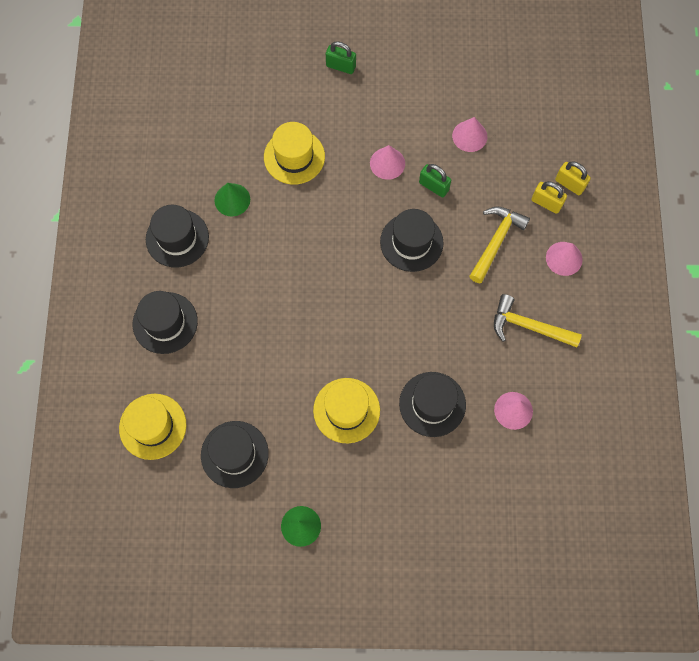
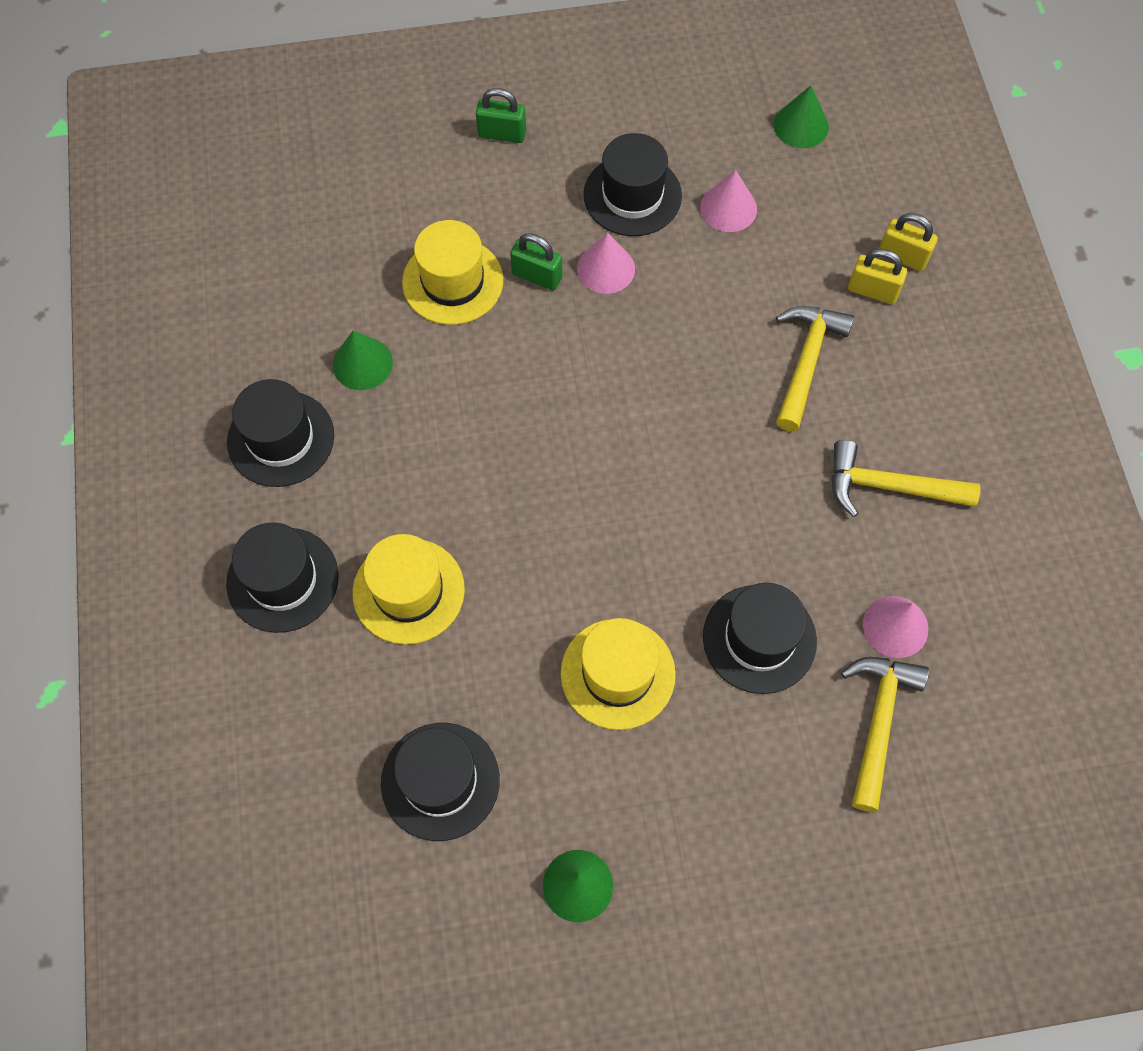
camera: 10 degrees left, 5 degrees down
(152, 426) = (289, 758): yellow hat -> yellow hat (408, 591)
(411, 242) = (670, 384): black hat -> black hat (632, 195)
(433, 186) = (687, 293): green padlock -> green padlock (537, 276)
(490, 464) = (878, 722): none -> yellow hammer
(526, 89) = (801, 125): none -> green cone
(564, 258) = (920, 371): pink cone -> none

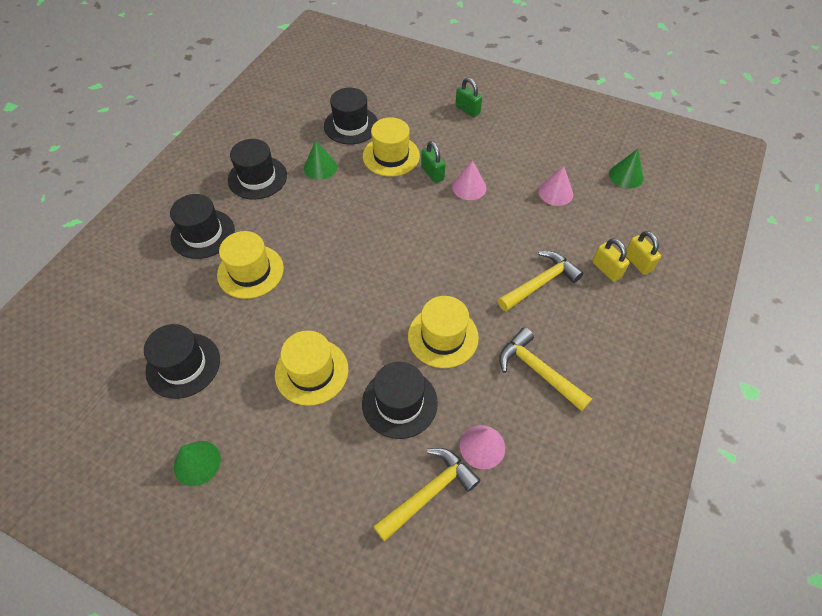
camera: 35 degrees right, 10 degrees down
(632, 195) = (509, 163): black hat -> black hat (351, 125)
(743, 516) = (443, 336): none -> yellow hat

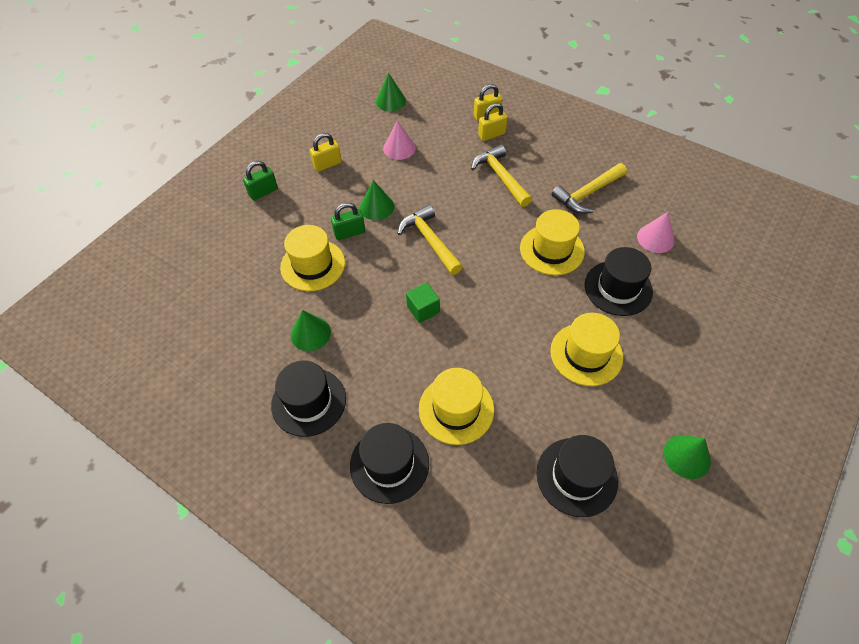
camera: 80 degrees left, 0 degrees up
(351, 125) = (249, 298): black hat -> none
(352, 237) = (423, 309): none -> green cube
(429, 493) = (697, 277): yellow hammer -> yellow hammer (430, 240)
(469, 187) = (376, 207): pink cone -> green cone
(515, 144) = (327, 164): none -> yellow padlock

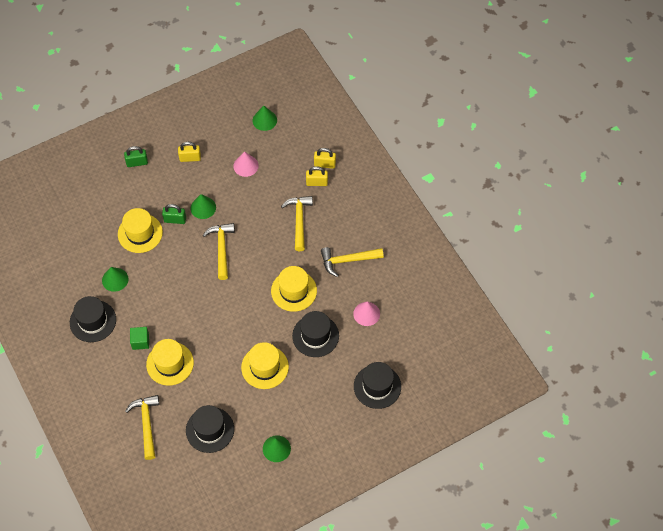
camera: 25 degrees right, 5 degrees up
(389, 464) = (116, 376): black hat -> black hat (377, 386)
(423, 309) = (188, 294): green cube -> green cube (140, 341)
(479, 515) = (146, 424): none -> yellow hammer

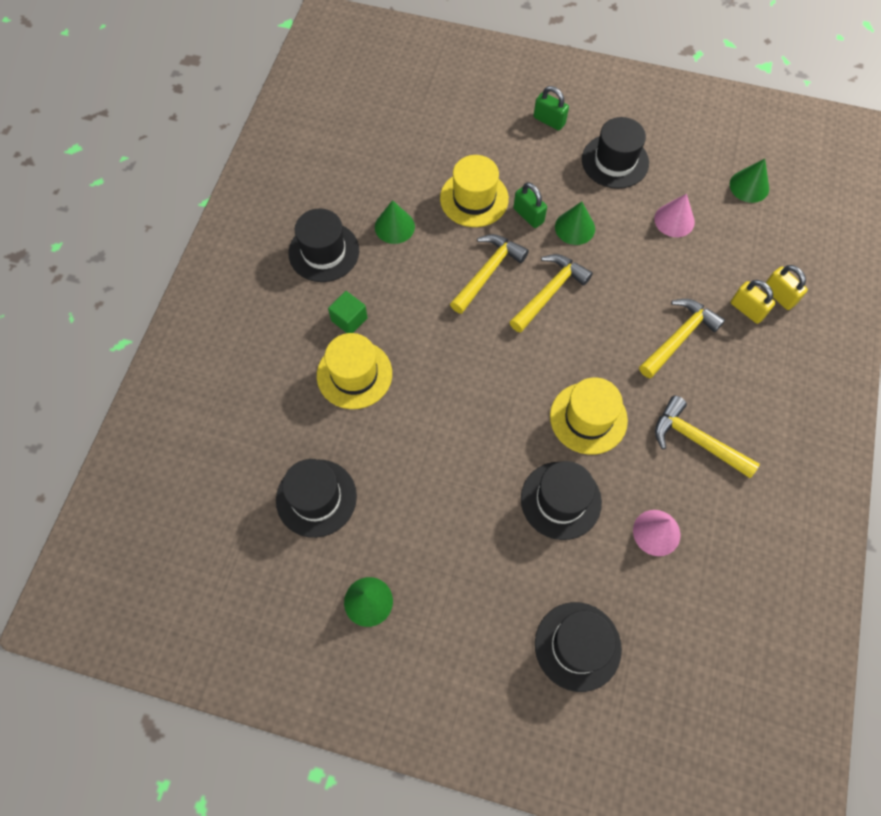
camera: 45 degrees right, 5 degrees up
(146, 424) = (256, 422): yellow hammer -> yellow hammer (488, 272)
(190, 158) = (615, 161): yellow padlock -> black hat
(265, 367) = (458, 481): yellow hat -> none

